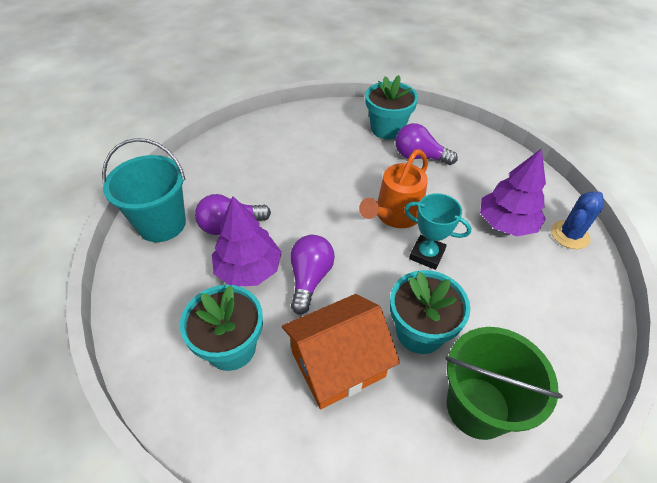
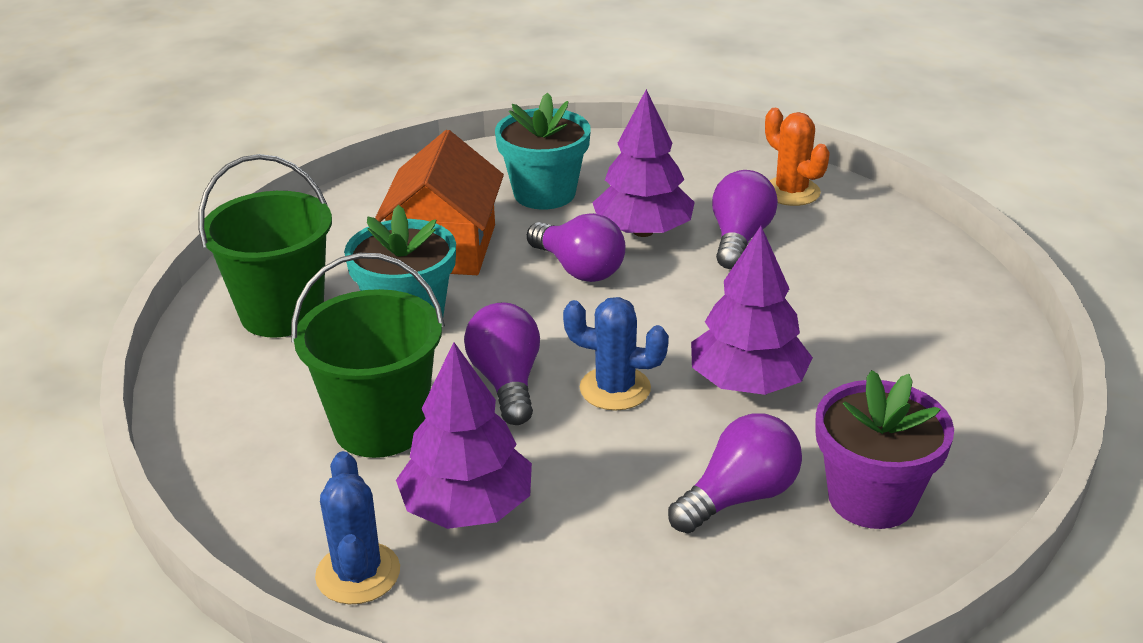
camera: 125 degrees right, 15 degrees down
(162, 224) = (791, 192): turquoise bucket -> orange cactus
(352, 178) = (748, 383): none -> purple tree
(387, 129) = (871, 498): turquoise flower pot -> purple flower pot
(394, 215) = (615, 389): orange watering can -> blue cactus
(427, 255) = (507, 382): turquoise trophy -> purple light bulb
(501, 283) = (380, 426): none -> green bucket

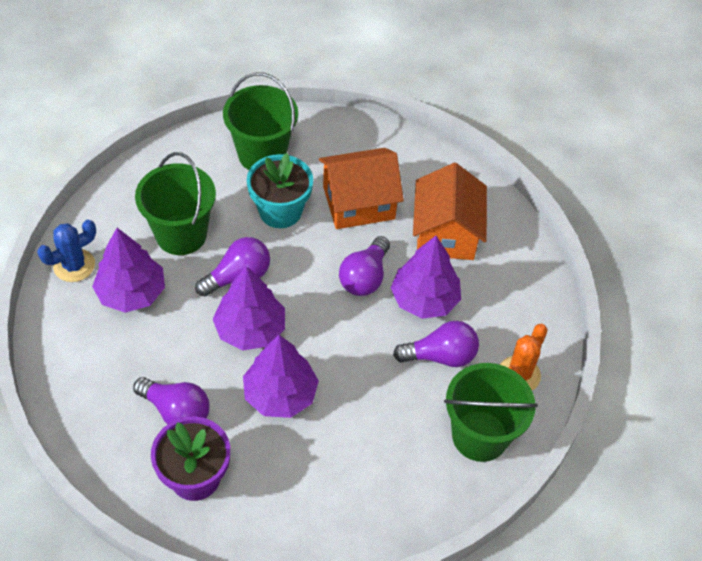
camera: 65 degrees right, 20 degrees up
(544, 193) = (446, 233): turquoise flower pot -> orange house
(615, 389) = (250, 329): blue cactus -> purple tree
(871, 237) = (480, 436): none -> green bucket

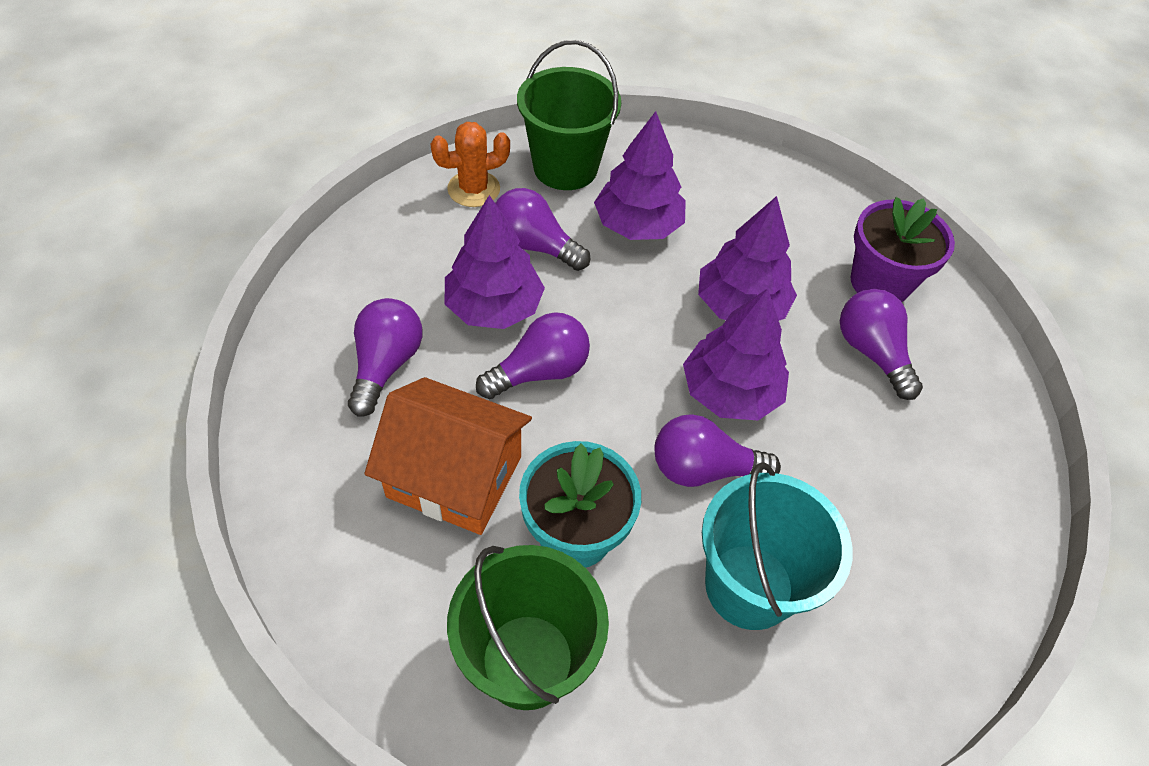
camera: 145 degrees left, 0 degrees up
(74, 265) = (942, 633): blue cactus -> none
(131, 293) = (867, 533): purple tree -> purple tree (638, 225)
(181, 234) = (749, 586): green bucket -> turquoise bucket
(446, 233) = (386, 365): orange house -> purple light bulb

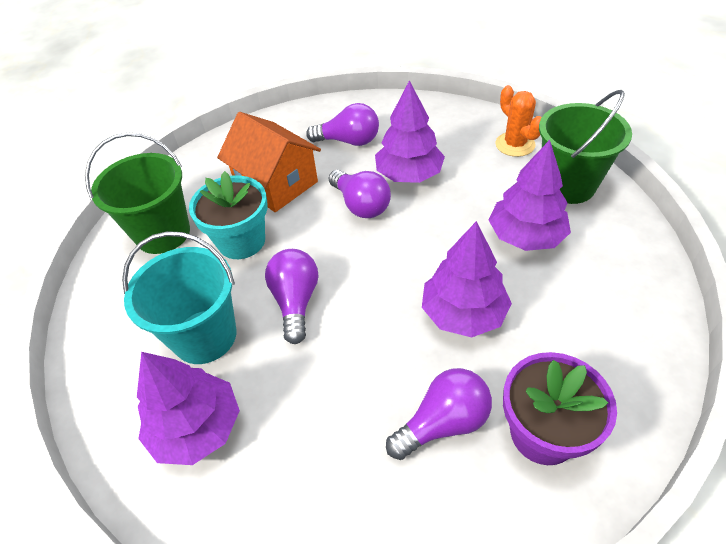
camera: 90 degrees right, 5 degrees down
(454, 476) = (276, 183): orange house -> orange house turned 60 degrees counterclockwise
(534, 246) = (474, 183): purple light bulb -> none
(730, 392) = (369, 312): purple tree -> purple tree (197, 427)

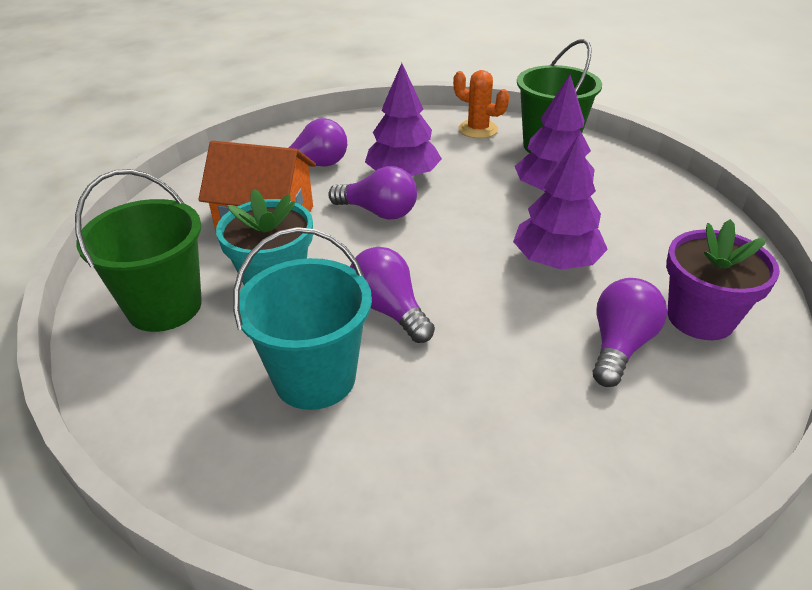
camera: 35 degrees left, 10 degrees down
(197, 427) = (388, 460): purple tree -> none

